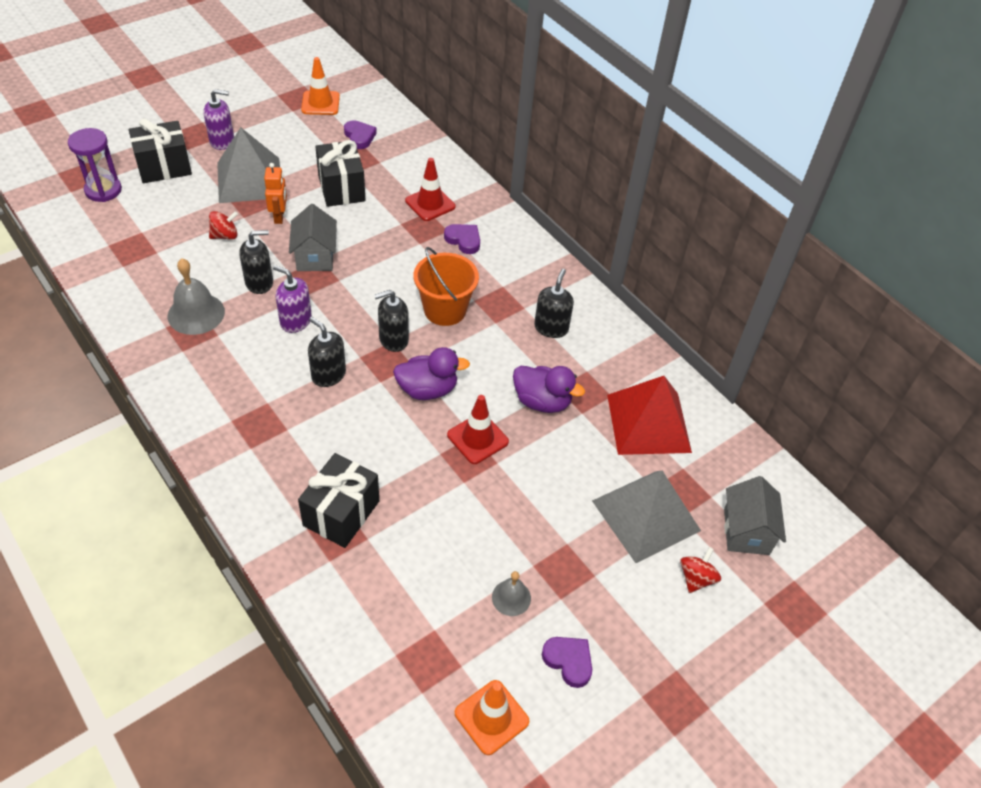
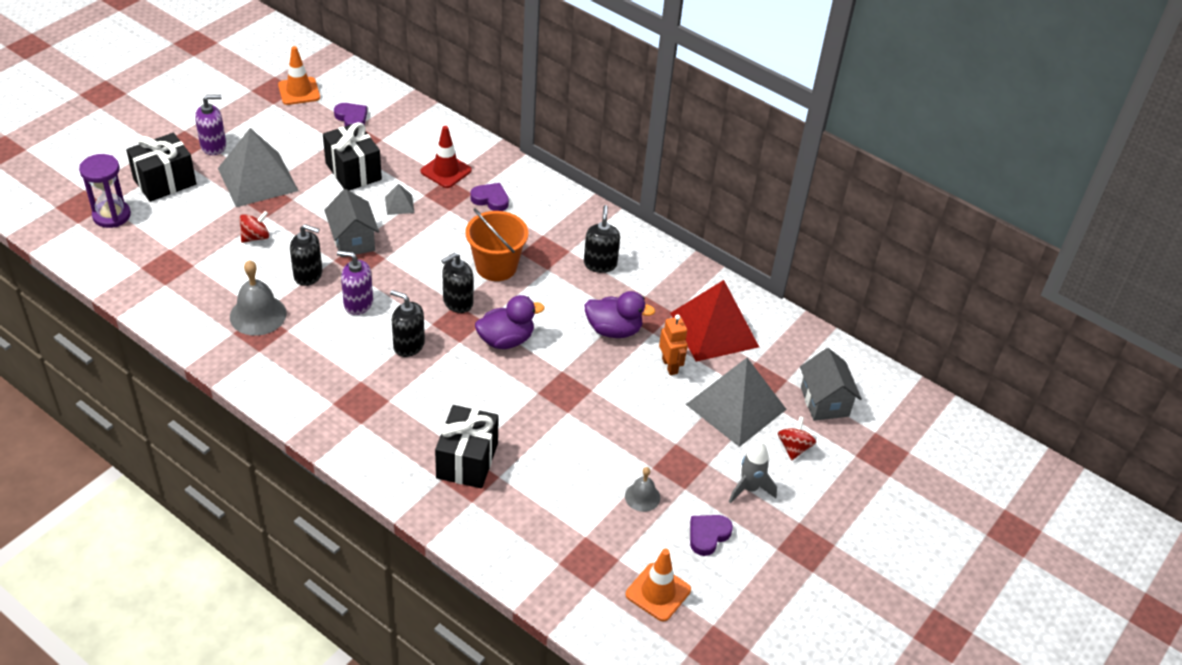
camera: 15 degrees left, 5 degrees down
(259, 282) = (308, 275): black soap dispenser -> black soap dispenser turned 45 degrees clockwise
(279, 216) = (302, 209): orange robot -> orange robot (670, 366)
(373, 229) = (399, 204): none -> grey pyramid
(477, 438) = (567, 373): red traffic cone -> none
(568, 661) = (708, 535): purple heart -> purple heart turned 75 degrees counterclockwise
(632, 615) = (749, 488): none -> grey rocket

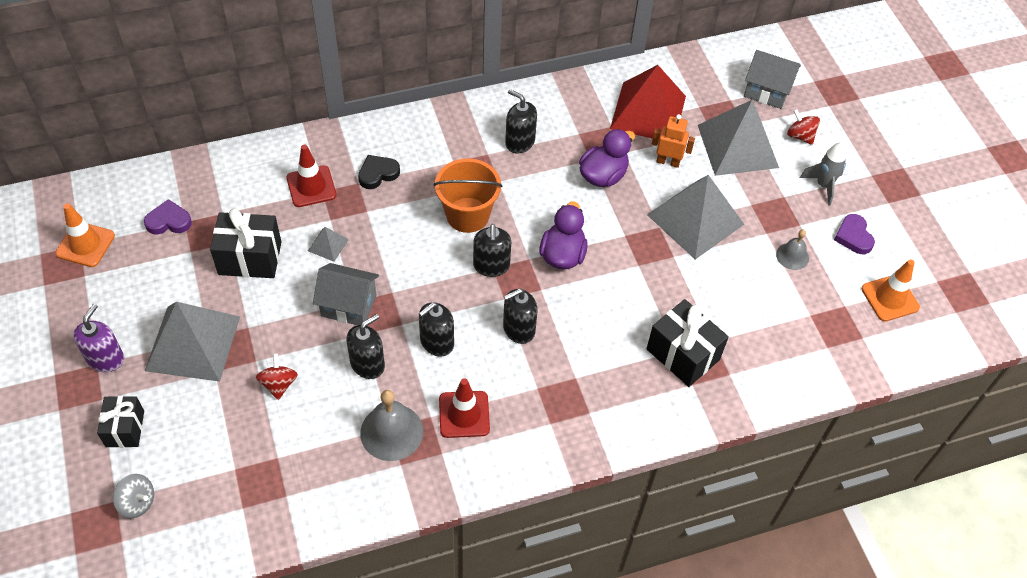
camera: 55 degrees left, 10 degrees up
(111, 215) = (137, 502): purple hourglass -> grey spinning top
(165, 182) = (125, 429): black gift -> black gift, size x0.65
(303, 348) = (464, 414): none -> red traffic cone
(358, 303) = (436, 342): purple soap dispenser -> black soap dispenser
(490, 199) = (378, 174): purple heart -> black heart
(622, 410) = (695, 219): none -> grey pyramid

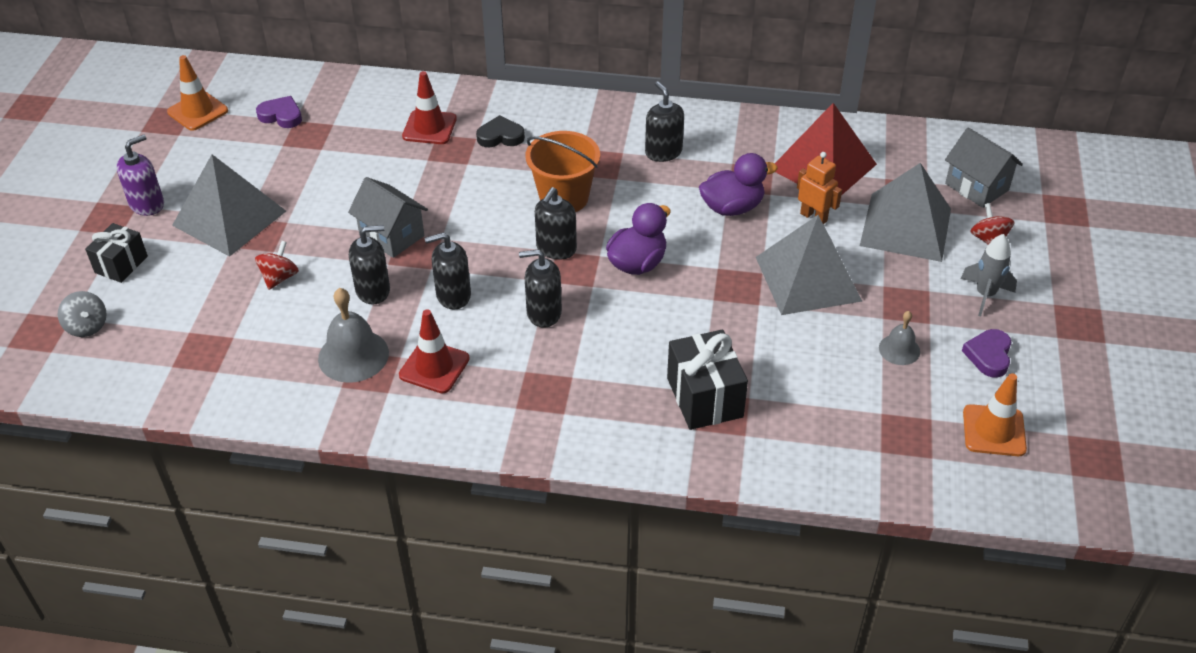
camera: 30 degrees right, 10 degrees down
(250, 258) = (330, 167): black gift -> none
(328, 245) = (410, 179): grey pyramid -> none

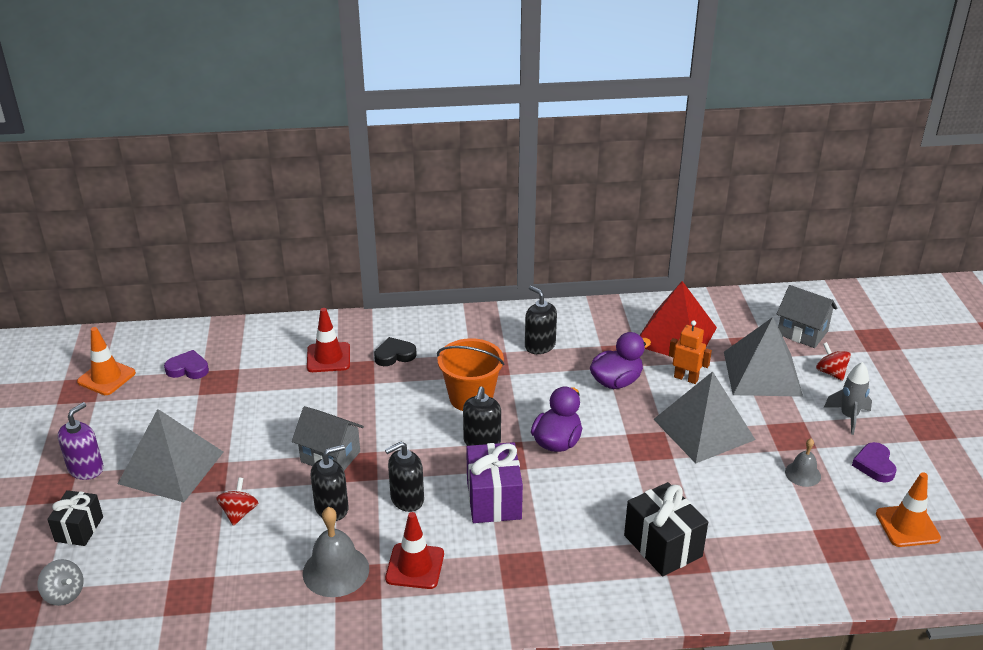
camera: 15 degrees left, 10 degrees down
(543, 313) = (493, 499): black soap dispenser -> purple gift

